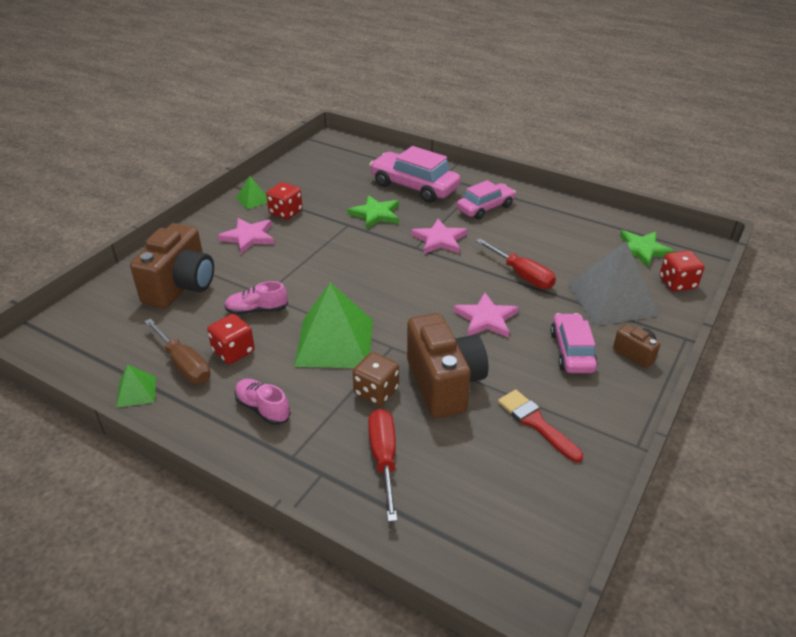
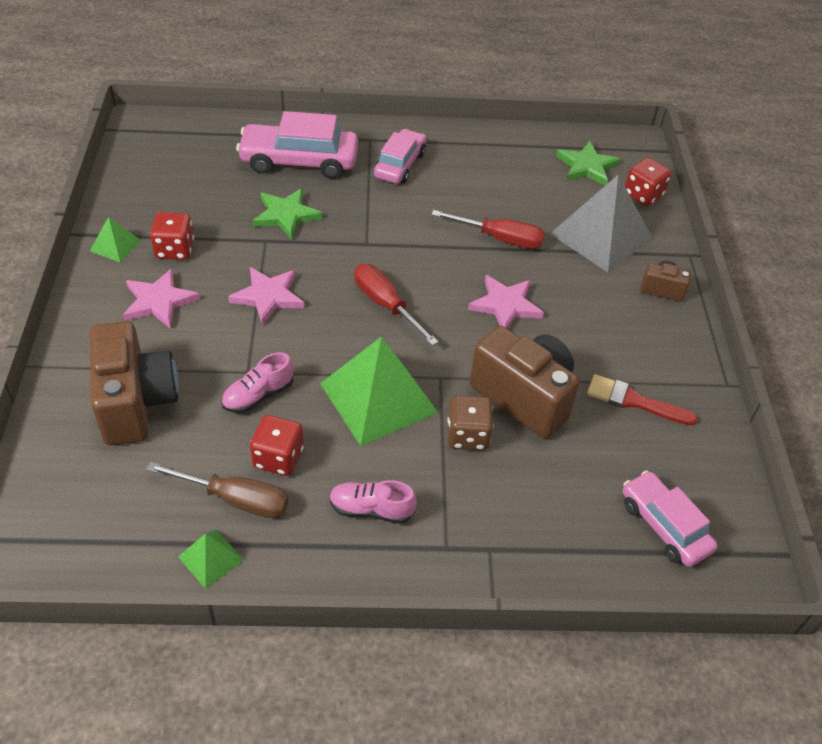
camera: 35 degrees left, 10 degrees up
(384, 458) = (533, 503): red screwdriver -> red screwdriver (385, 304)
(439, 240) = (384, 224): pink star -> pink star (268, 296)
(572, 351) = (608, 310): pink car -> pink car (664, 526)

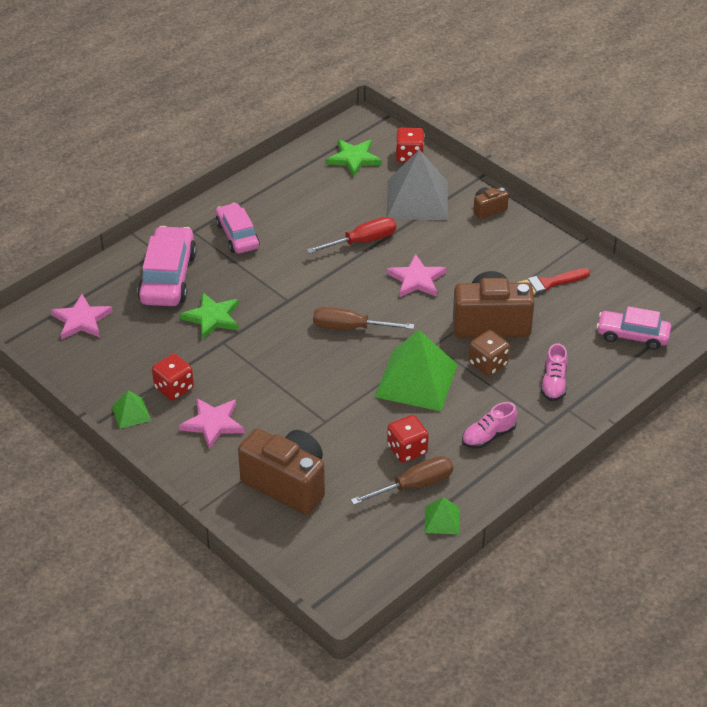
camera: 40 degrees left, 5 degrees down
(258, 395) = (350, 428): pink shoe -> pink shoe (553, 383)
(268, 296) = (274, 373): pink star -> pink star (81, 320)
(299, 161) = (168, 277): pink car -> pink car turned 135 degrees clockwise
(385, 304) = (349, 327): red screwdriver -> brown screwdriver

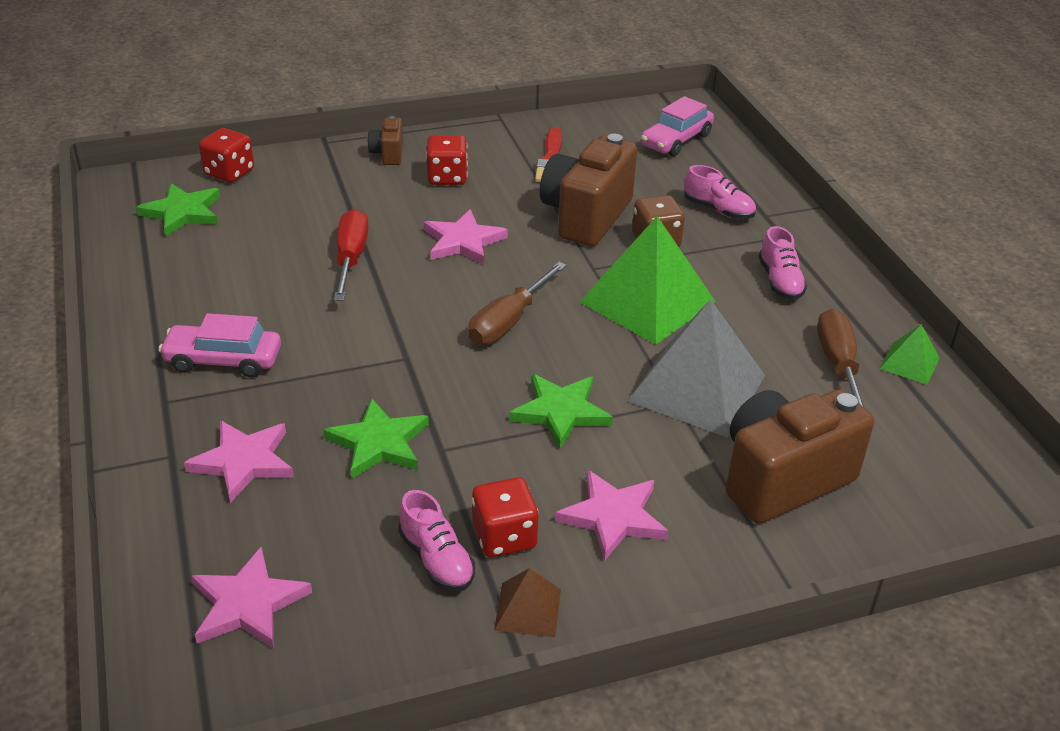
camera: 65 degrees left, 5 degrees down
(131, 413) = (528, 609): green pyramid -> brown pyramid
(144, 370) = (436, 560): none -> pink shoe
(168, 277) = (243, 462): pink car -> pink star
(283, 377) = (561, 412): none -> green star
(407, 450) = (770, 350): red dice -> red dice (447, 177)
(417, 199) = (316, 193): grey pyramid -> grey pyramid (696, 388)

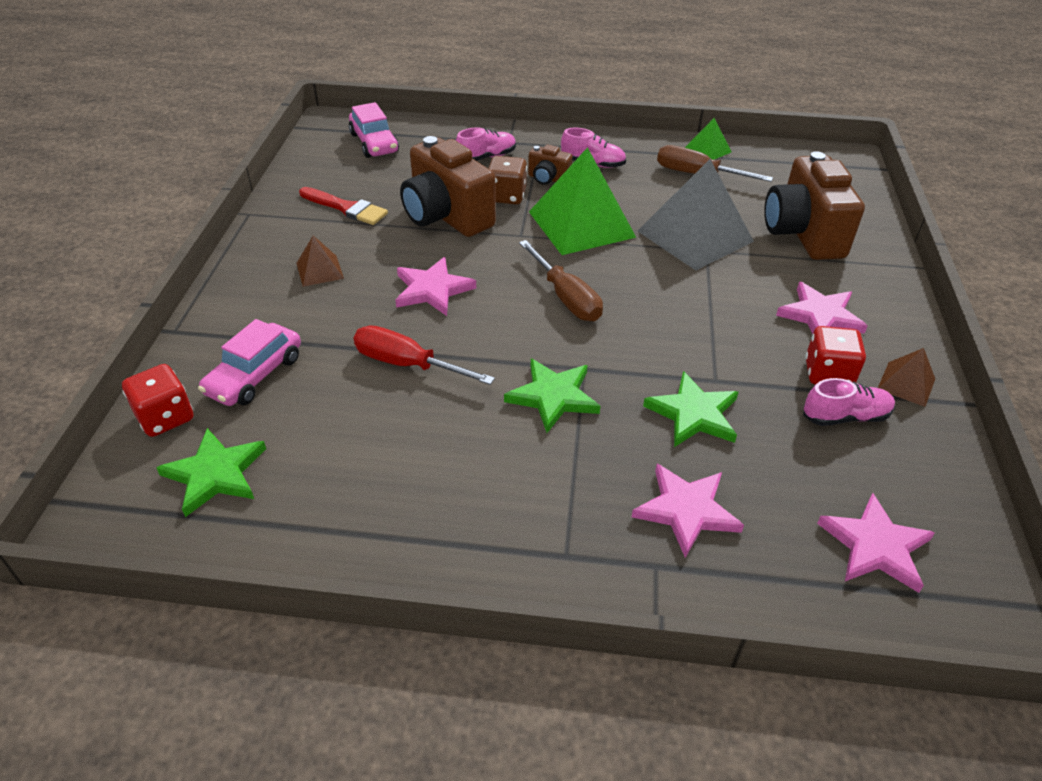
camera: 65 degrees left, 5 degrees up
(223, 360) = (521, 494): pink car -> pink car (255, 375)
(388, 154) = (242, 295): brown camera -> brown camera (548, 179)
(447, 177) = (319, 270): red dice -> brown pyramid
(561, 412) = (695, 305): green star -> green star (553, 397)

